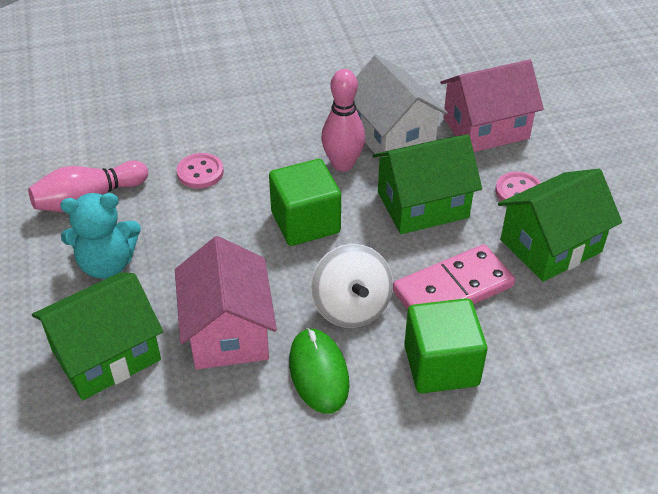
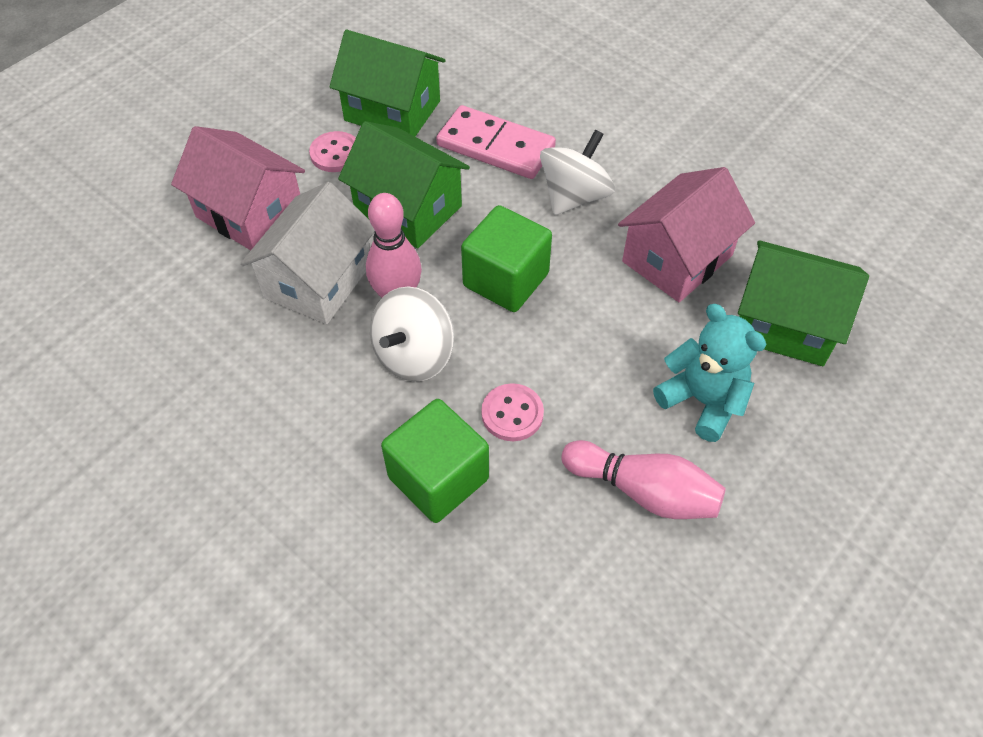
camera: 125 degrees left, 10 degrees up
(288, 151) = (414, 355): none -> white spinning top
(318, 373) = (655, 182): green mouse -> none
(441, 365) = (579, 121): green cube -> green cube (438, 478)

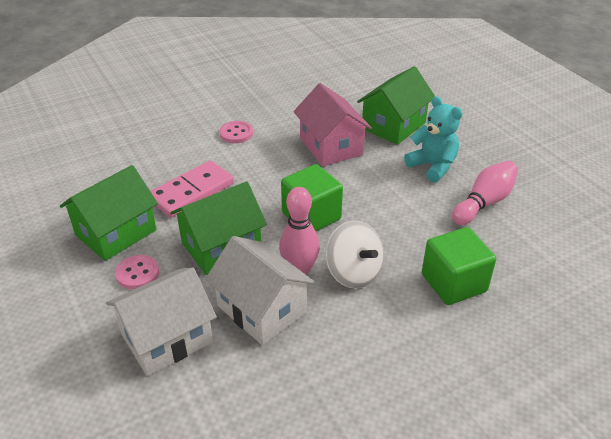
camera: 70 degrees left, 15 degrees down
(250, 213) = (167, 338): pink house -> white house
(512, 414) = (416, 239): pink button -> pink button (236, 133)
(574, 196) = (259, 170): white spinning top -> none
(702, 401) = (432, 166): turquoise teddy bear -> turquoise teddy bear turned 75 degrees clockwise

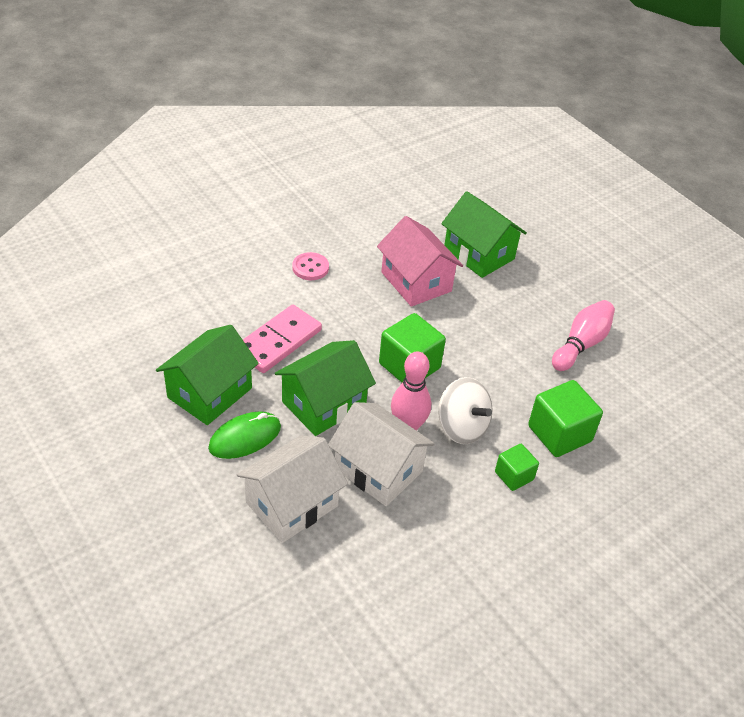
camera: 10 degrees left, 5 degrees up
(137, 273) = (245, 437): pink button -> green mouse
(393, 125) = (479, 254): green house -> green house turned 75 degrees counterclockwise
(401, 321) = (514, 476): none -> green cube
(432, 166) = (525, 303): turquoise teddy bear -> none

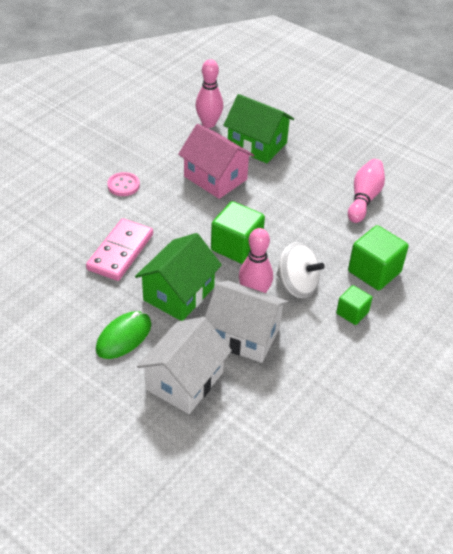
camera: 15 degrees left, 0 degrees up
(210, 393) = (79, 307): green house -> none
(433, 218) = (209, 123): none -> pink bowling pin

